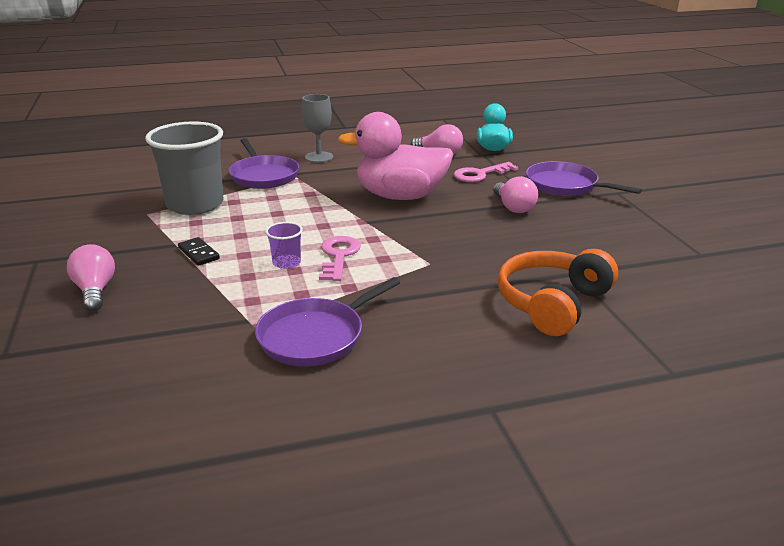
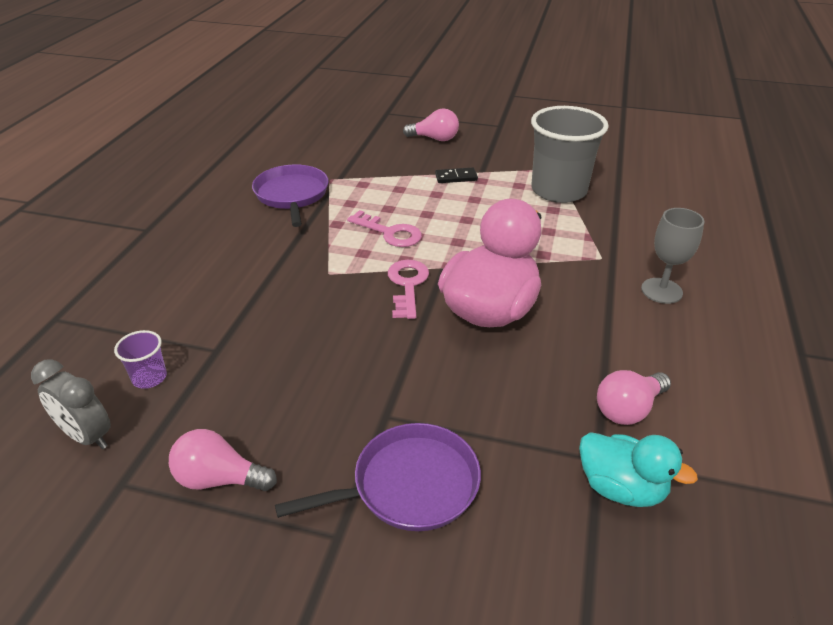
camera: 120 degrees right, 10 degrees up
(263, 175) = (615, 239): purple pan -> none
(286, 263) = (403, 208): purple cup -> purple cup (149, 377)
(480, 174) = (513, 411): pink key -> pink key (407, 285)
(513, 207) = (386, 386): pink light bulb -> pink light bulb (219, 479)
(552, 303) = (195, 309): orange headphones -> none
(705, 282) = (87, 436): none -> grey clock

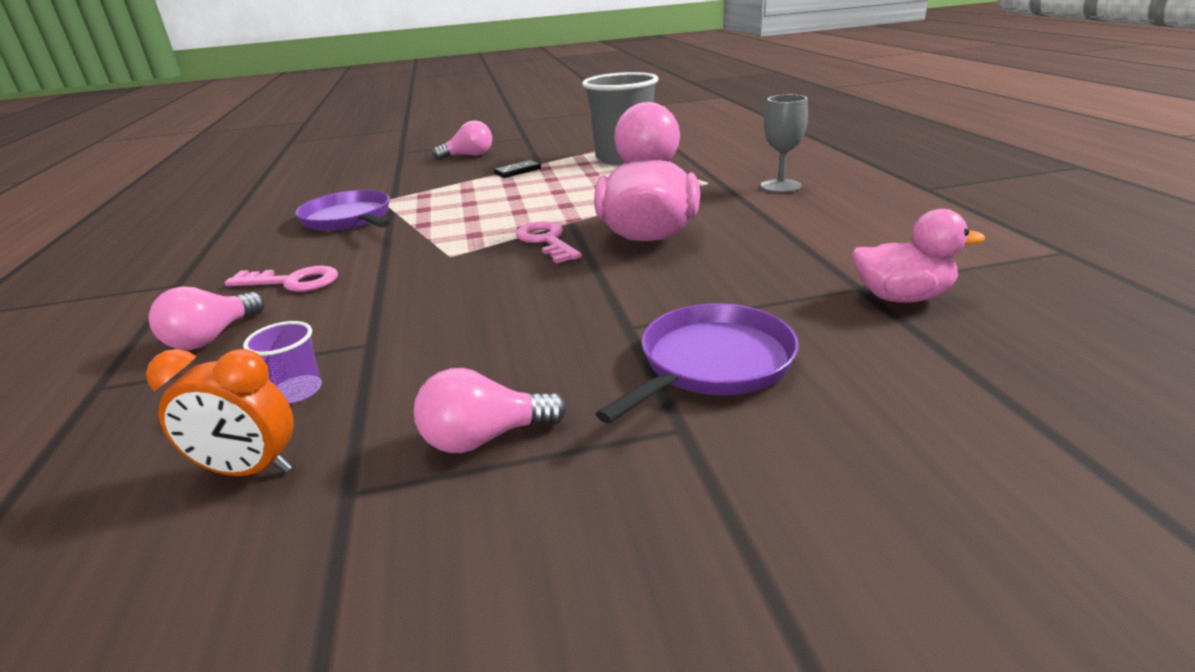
camera: 25 degrees left, 10 degrees down
(87, 436) = (249, 470): grey clock -> orange clock
(390, 233) = (489, 216): pink key -> pink key (292, 282)
(621, 488) = (902, 297): turquoise duck -> pink duck
(628, 409) = (844, 253): pink light bulb -> pink light bulb (212, 338)

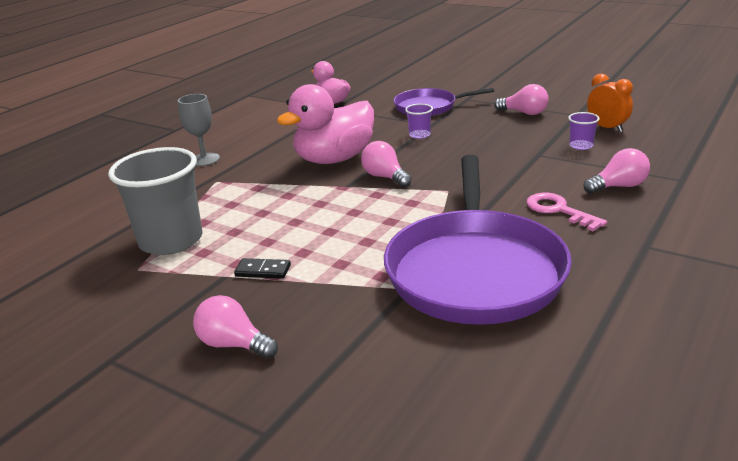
camera: 135 degrees left, 0 degrees up
(349, 219) = (475, 270): purple pan -> purple pan, size x1.84
(546, 241) = (385, 177): pink key -> pink light bulb
(609, 301) = (419, 135): none -> purple cup

